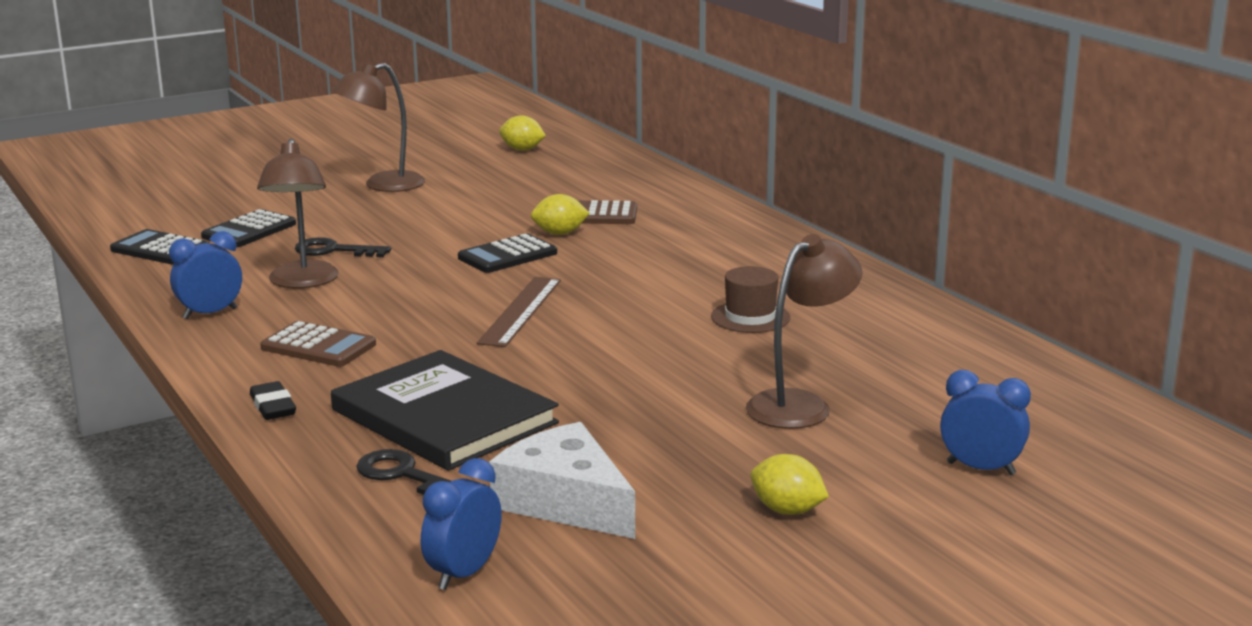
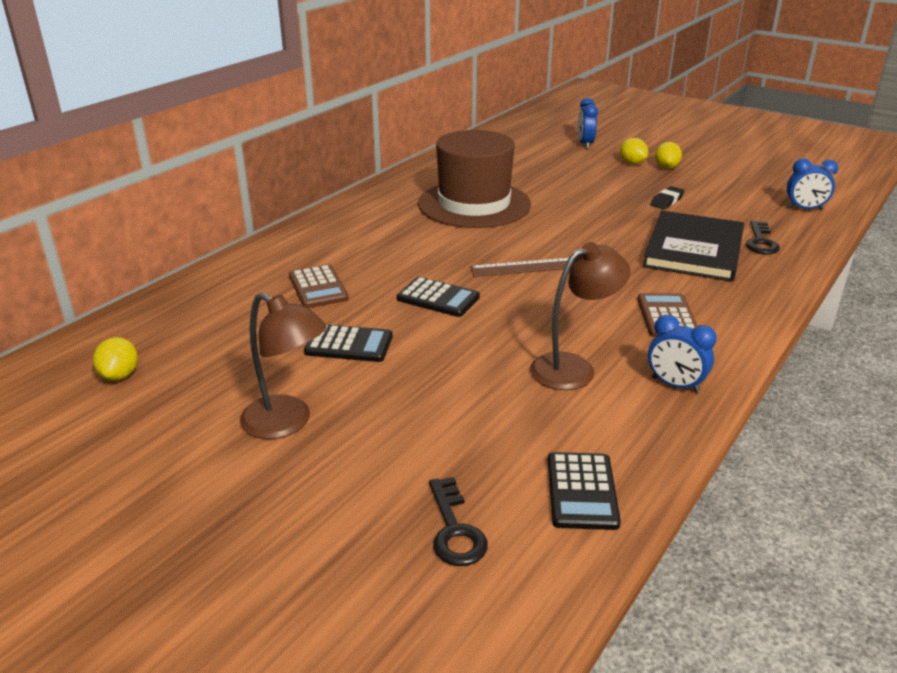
camera: 115 degrees left, 10 degrees up
(249, 230) = (483, 454): black calculator -> black calculator (349, 344)
(273, 407) = (756, 300): black eraser -> black eraser (667, 201)
(334, 250) = (493, 380): black key -> black key (455, 530)
(560, 233) = (373, 290): yellow lemon -> yellow lemon (632, 163)
(565, 502) = (724, 204): white cheese -> none
(750, 317) = (474, 204): brown hat -> brown hat, size x2.33
(800, 405) = (569, 178): brown lamp -> none

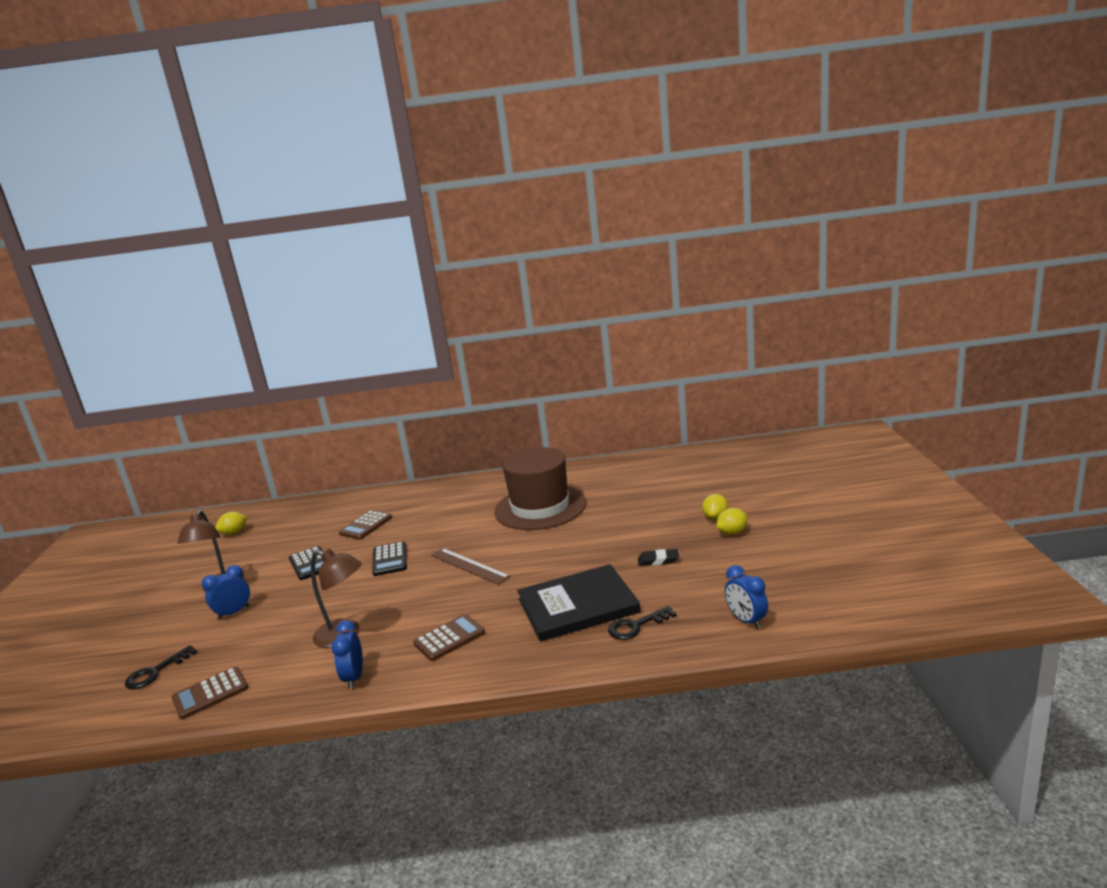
camera: 55 degrees right, 10 degrees down
(581, 491) = (210, 693): black calculator -> brown calculator
(585, 144) = (721, 488): blue clock -> blue clock (233, 613)

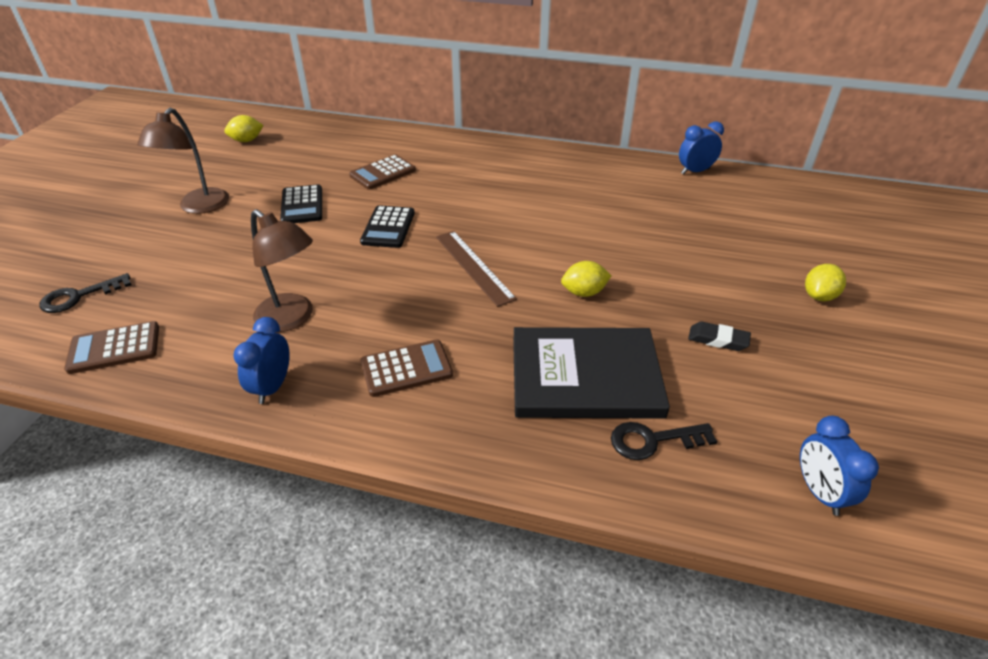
camera: 15 degrees right, 20 degrees up
(233, 613) = (194, 244): blue clock -> blue clock (695, 171)
(540, 507) = (591, 208): brown hat -> none
(732, 532) = (837, 328): yellow lemon -> yellow lemon (584, 292)

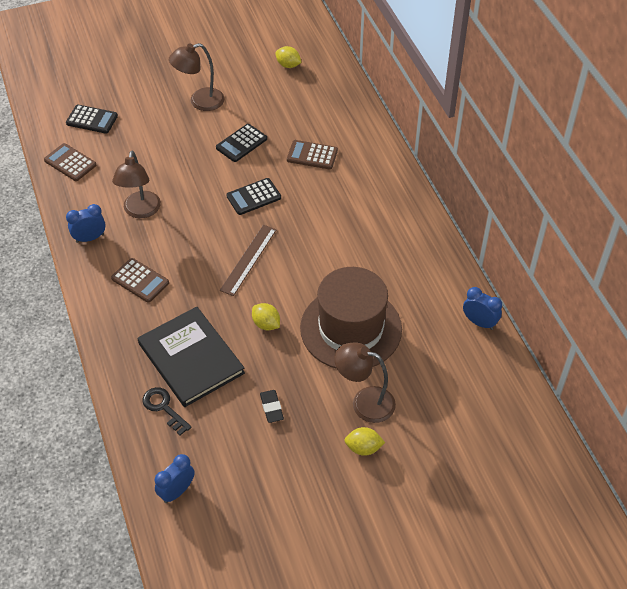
camera: 55 degrees right, 10 degrees up
(79, 296) = (92, 120): black key -> black calculator
(641, 240) = (351, 328): none -> brown hat
(752, 270) = (364, 402): none -> brown lamp

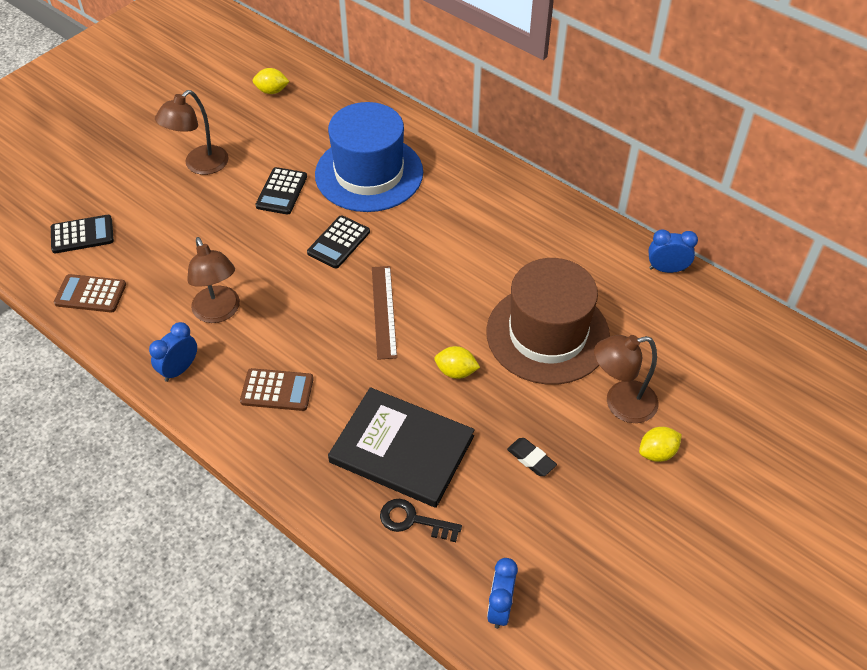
camera: 30 degrees left, 0 degrees up
(312, 155) = (369, 173): brown calculator -> blue hat

